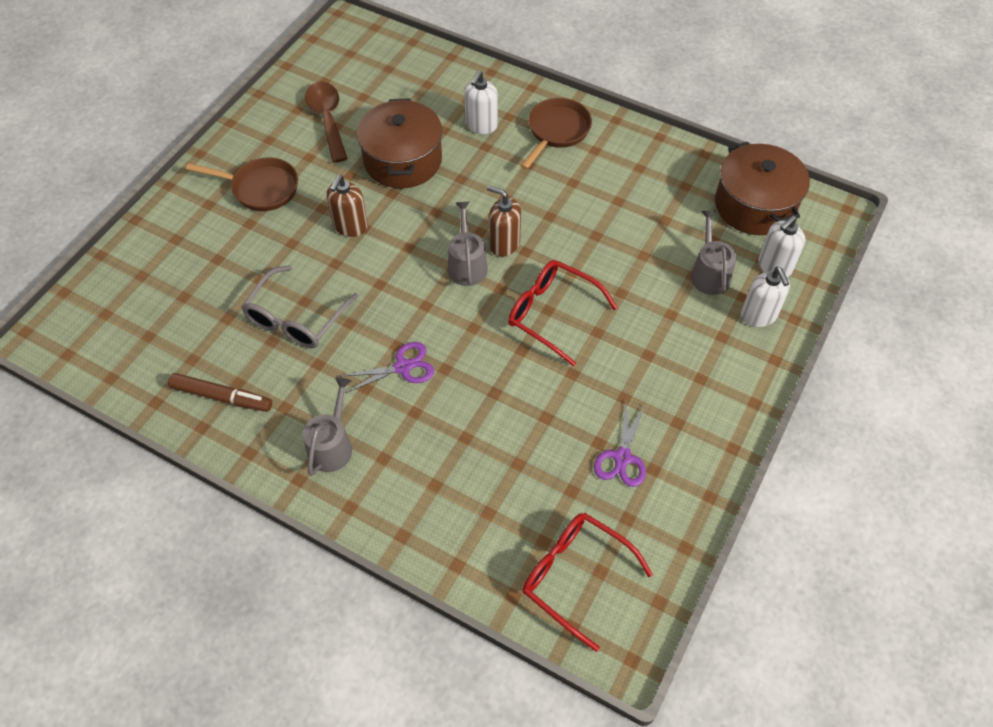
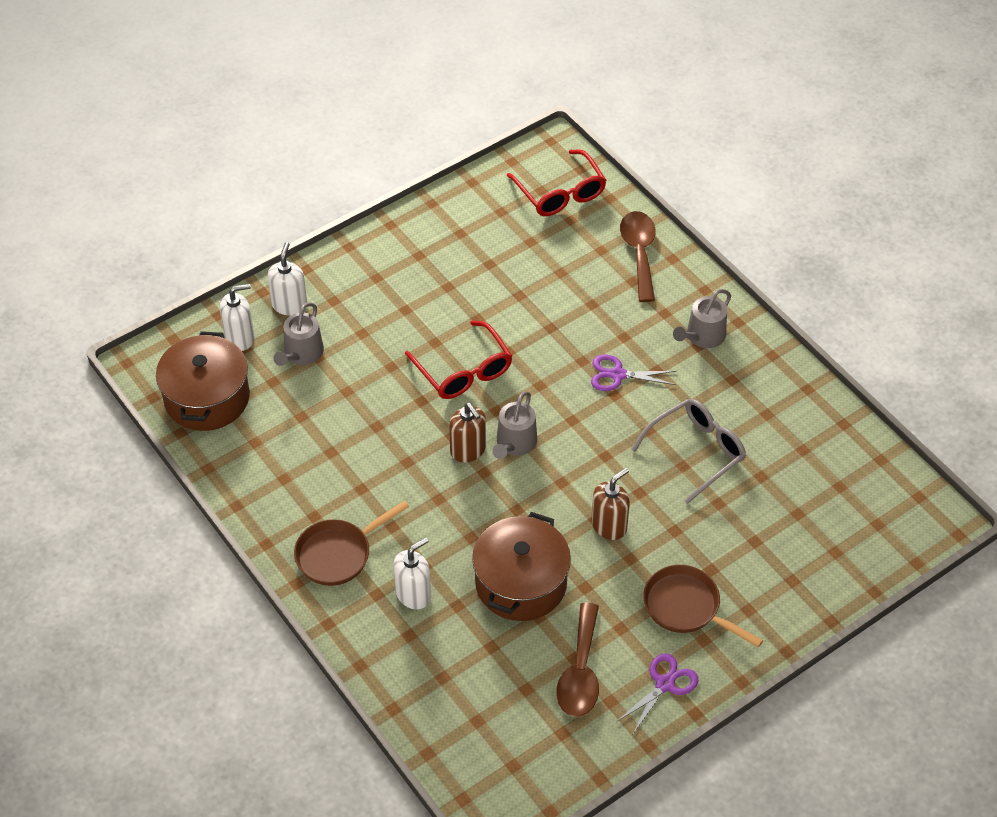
camera: 155 degrees left, 5 degrees down
(222, 397) = (784, 407): brown marker -> none
(443, 527) = (639, 253): none -> brown spoon
(622, 457) = (478, 248): purple scissors -> purple scissors (665, 684)

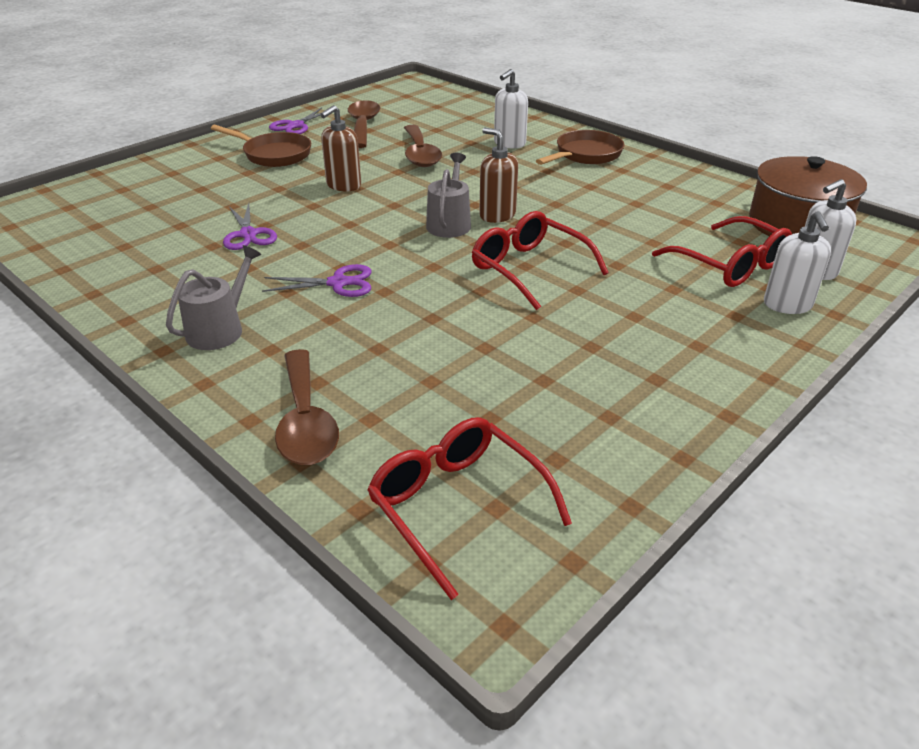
camera: 170 degrees right, 15 degrees down
(301, 353) = (730, 265): grey watering can -> red glasses
(521, 583) = (420, 154): brown pot -> brown spoon
(696, 452) = (248, 234): grey glasses -> purple scissors

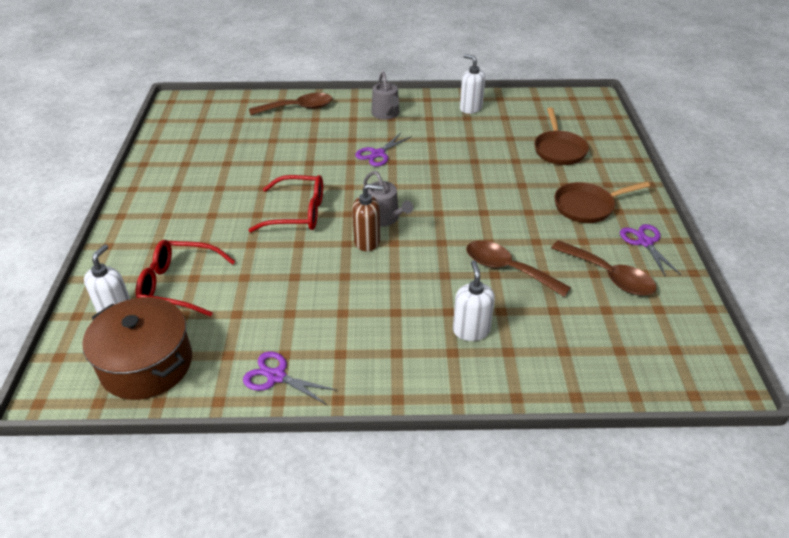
camera: 135 degrees right, 5 degrees up
(248, 234) = (469, 152): purple scissors -> purple scissors (276, 376)
(305, 421) = (298, 108): brown spoon -> brown spoon turned 135 degrees clockwise
(343, 185) = (494, 209): brown soap dispenser -> none
(457, 506) = (214, 114): red glasses -> none
(585, 155) = (392, 357): brown pan -> brown pan (559, 150)
(787, 305) = (126, 270): white soap dispenser -> white soap dispenser (470, 108)

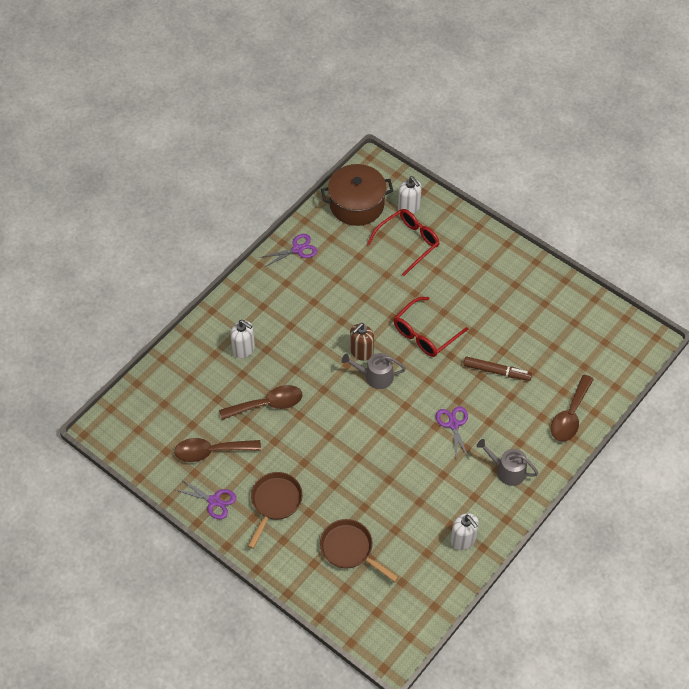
camera: 130 degrees right, 15 degrees up
(295, 156) = (496, 371): none -> brown marker
(470, 108) = (463, 540): white soap dispenser -> white soap dispenser turned 60 degrees clockwise

